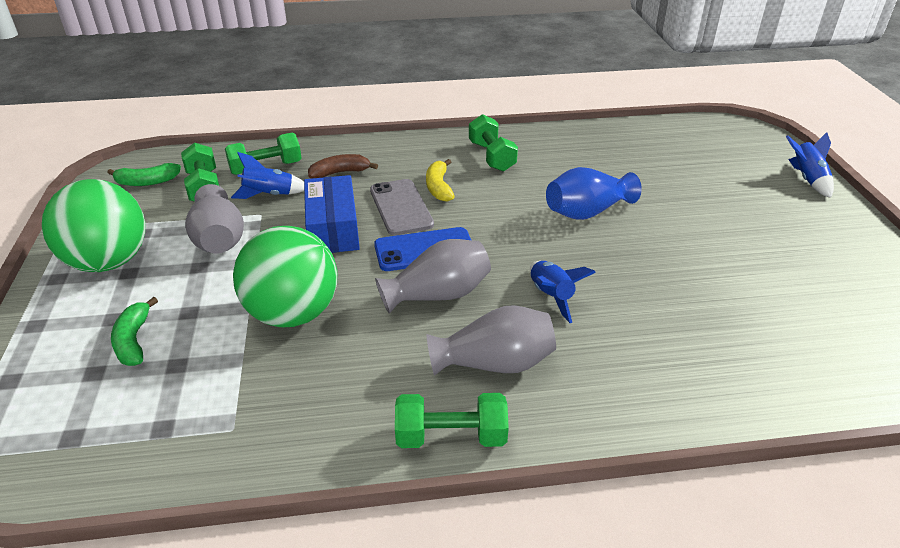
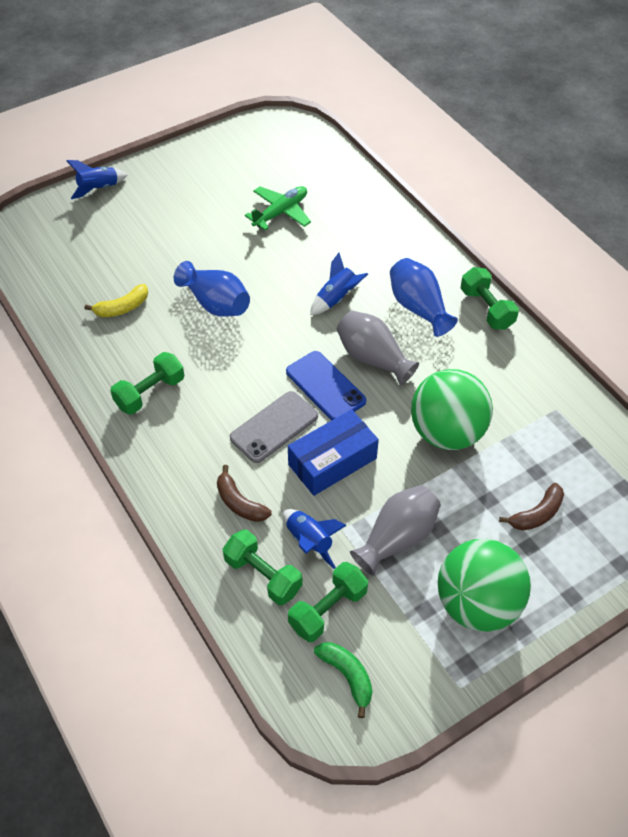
camera: 115 degrees left, 15 degrees up
(134, 341) = (537, 514): green banana -> brown banana
(439, 187) = (227, 412): yellow banana -> yellow banana (122, 308)
(495, 363) = (418, 307): grey vase -> blue vase
(736, 296) = (280, 212): none -> green plane

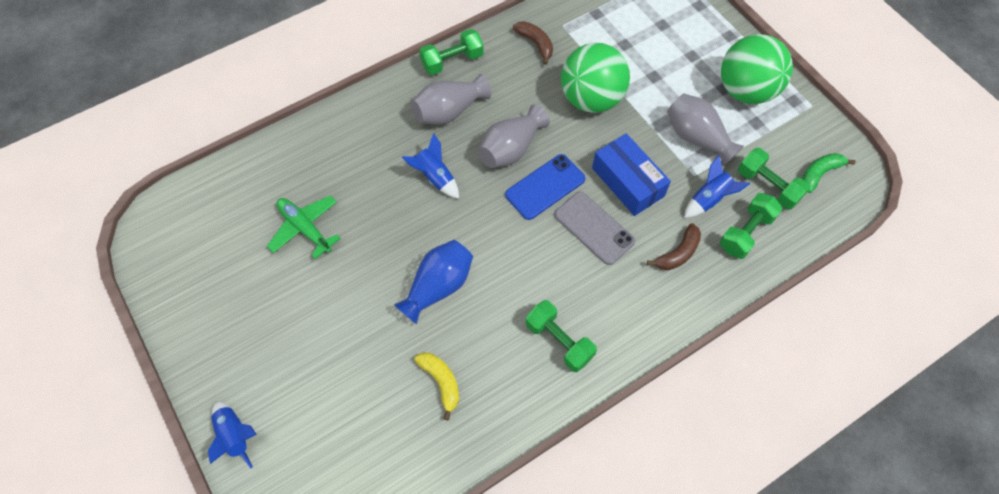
camera: 90 degrees left, 10 degrees up
(418, 307) = (449, 111): blue vase -> grey vase
(537, 514) = (663, 48): brown banana -> brown banana (535, 44)

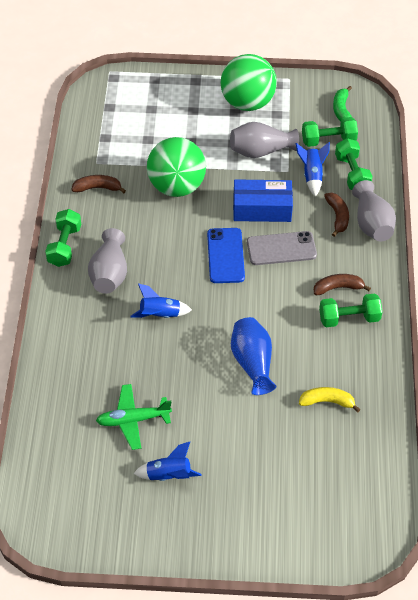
camera: 55 degrees left, 10 degrees down
(235, 435) = (272, 550): blue rocket -> blue rocket (168, 475)
(511, 149) = (176, 256): grey vase -> grey vase (372, 223)
(589, 308) = (338, 288): none -> brown banana

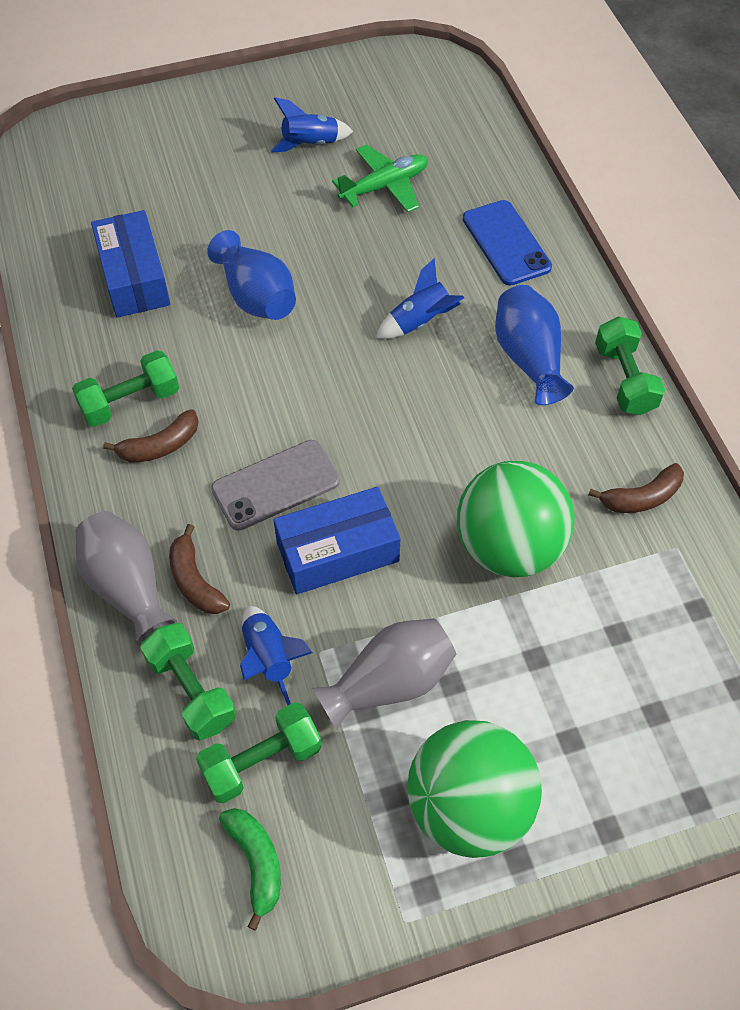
camera: 160 degrees right, 5 degrees up
(109, 273) = (529, 358): grey vase -> blue vase
(225, 256) = (363, 443): blue phone -> blue phone (506, 243)
(327, 402) = (134, 277): yellow banana -> blue box

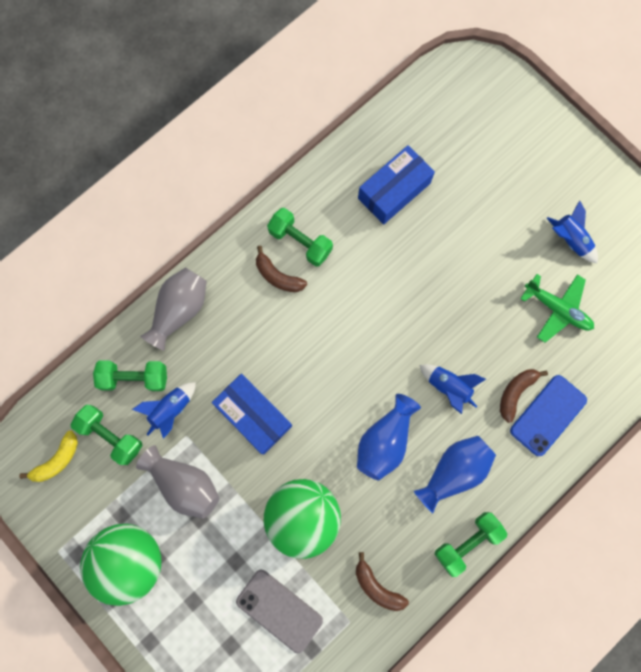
camera: 65 degrees right, 20 degrees up
(191, 690) = (134, 378): green dumbbell -> green dumbbell turned 60 degrees clockwise
(195, 581) = (199, 344): brown banana -> brown banana (515, 392)
(256, 296) = (417, 273): blue vase -> blue vase (384, 440)
(256, 862) = (57, 460): green banana -> yellow banana
(276, 485) = (282, 357): grey phone -> grey phone (279, 610)

